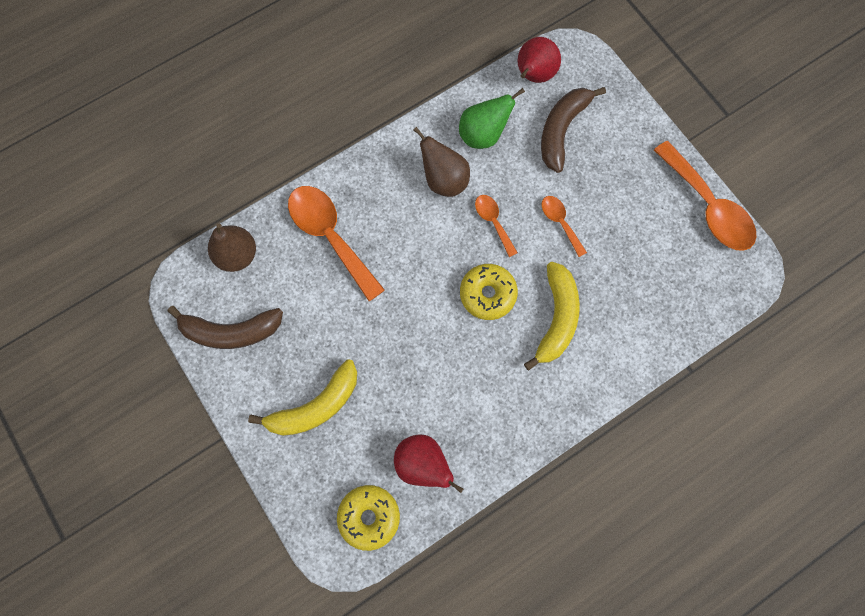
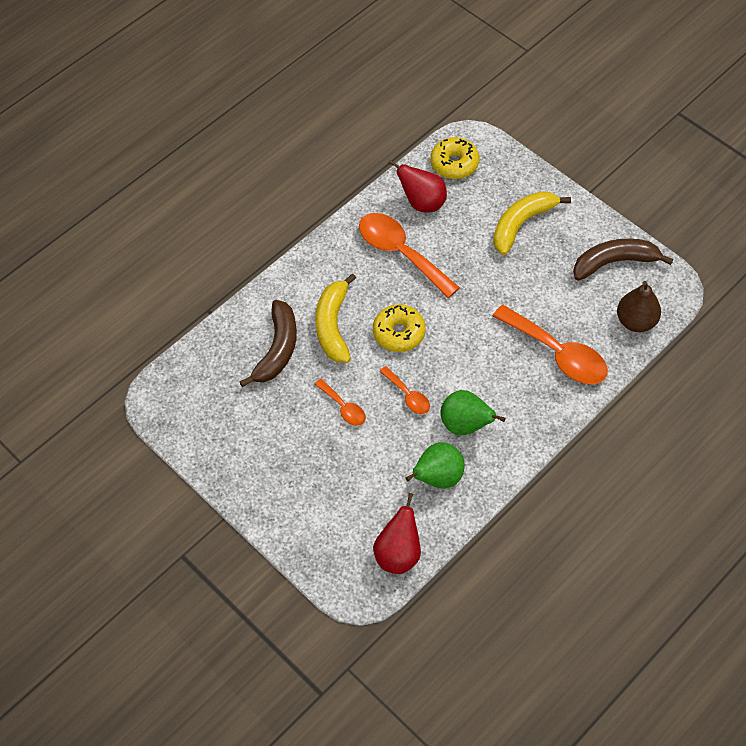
camera: 170 degrees right, 15 degrees down
(444, 180) = (465, 425): brown pear -> green pear
(562, 130) = (357, 499): brown banana -> brown banana (277, 349)
(708, 206) = (200, 450): orange spoon -> orange spoon (400, 253)

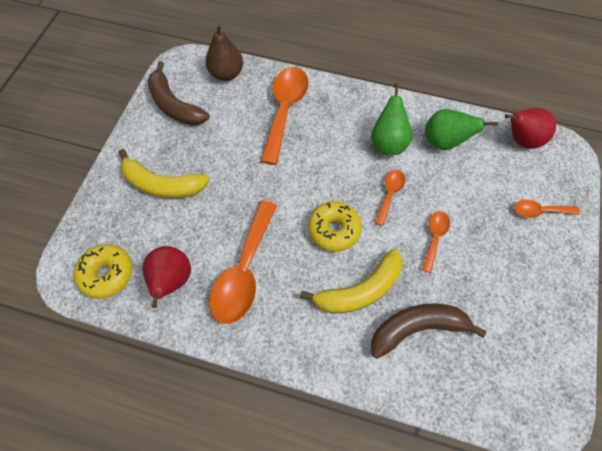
camera: 120 degrees left, 5 degrees up
(314, 513) = (539, 211): none -> orange spoon

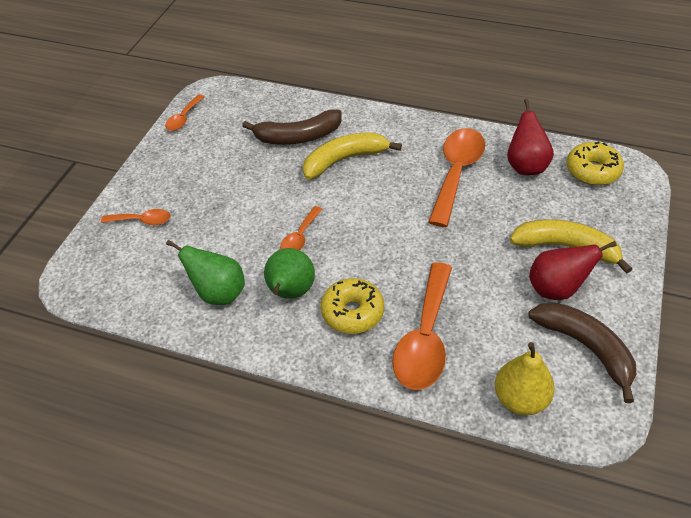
camera: 175 degrees left, 15 degrees down
(226, 74) = (520, 399): brown pear -> yellow pear
(334, 230) = (366, 205): yellow donut -> yellow donut (352, 312)
(434, 237) = (262, 198): orange spoon -> orange spoon (183, 118)
(520, 140) = (121, 295): red pear -> red pear (556, 289)

